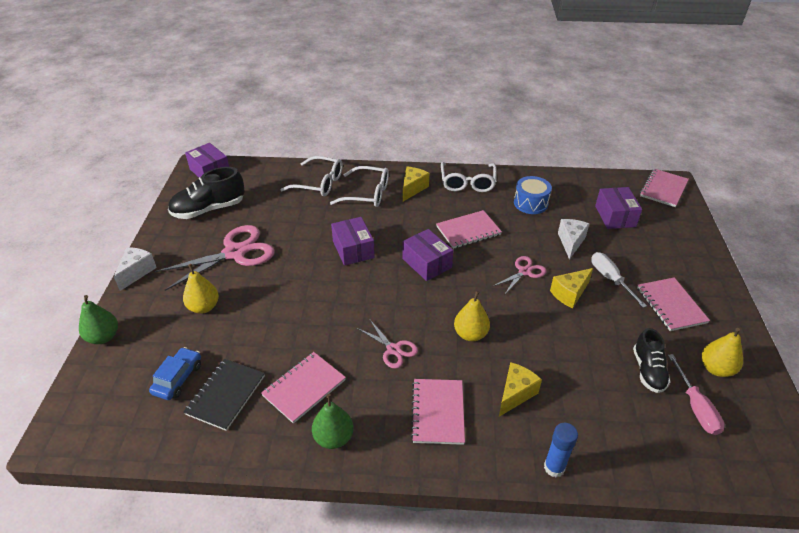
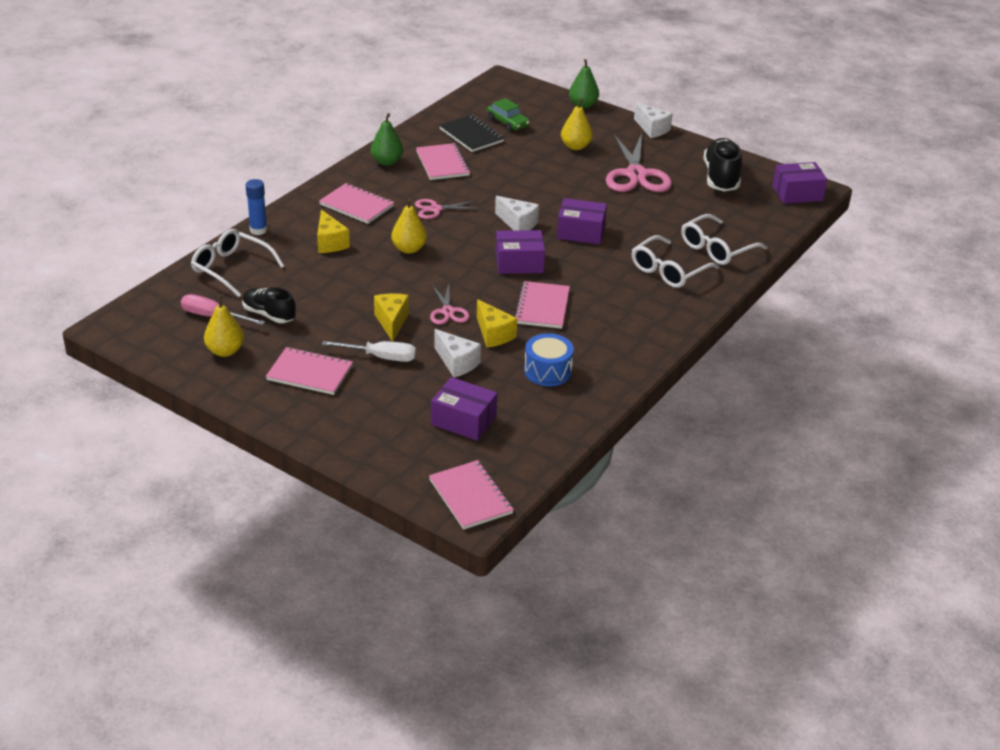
camera: 120 degrees right, 5 degrees down
(178, 378) = (507, 123): blue car -> green car
(371, 287) = (518, 223): none -> white cheese
(413, 188) = (652, 303): yellow cheese -> yellow cheese (493, 334)
(467, 183) = (629, 345): white glasses -> white glasses (231, 268)

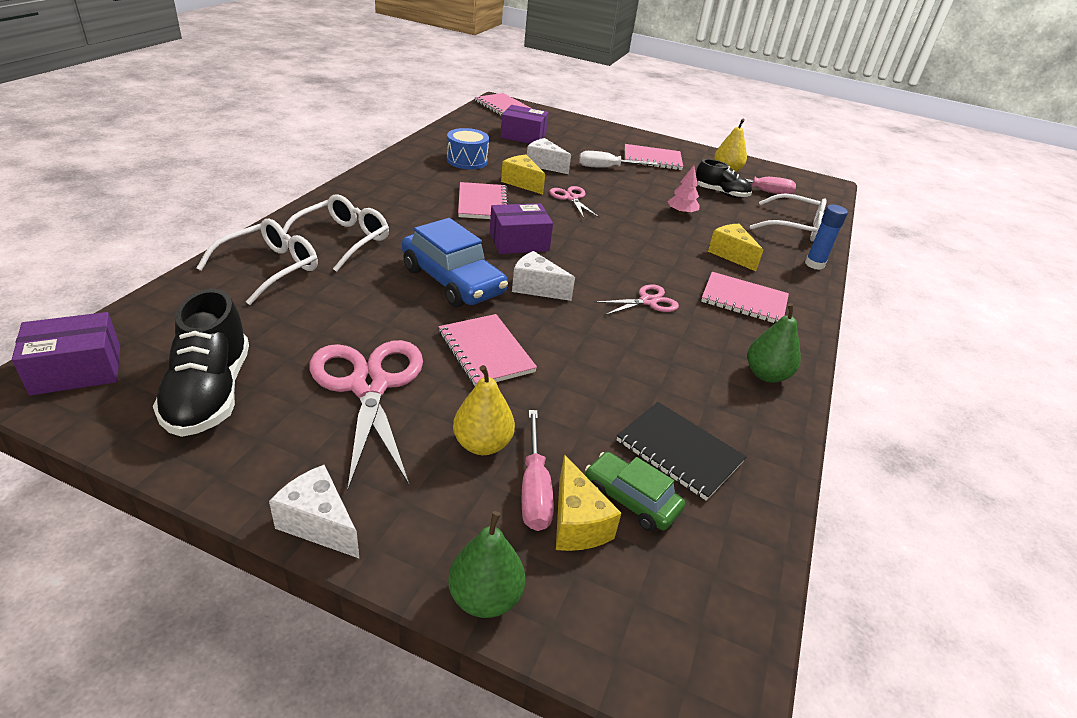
camera: 165 degrees right, 0 degrees up
(339, 289) = (681, 213): none -> pink tree
(392, 322) = (615, 190): yellow cheese -> yellow cheese (576, 523)
(409, 249) = (645, 252): yellow pear -> none
(442, 163) = (686, 379): pink notebook -> pink notebook (485, 352)
(553, 130) = (534, 488): none -> pink screwdriver
(580, 232) = (453, 281): purple box -> blue car

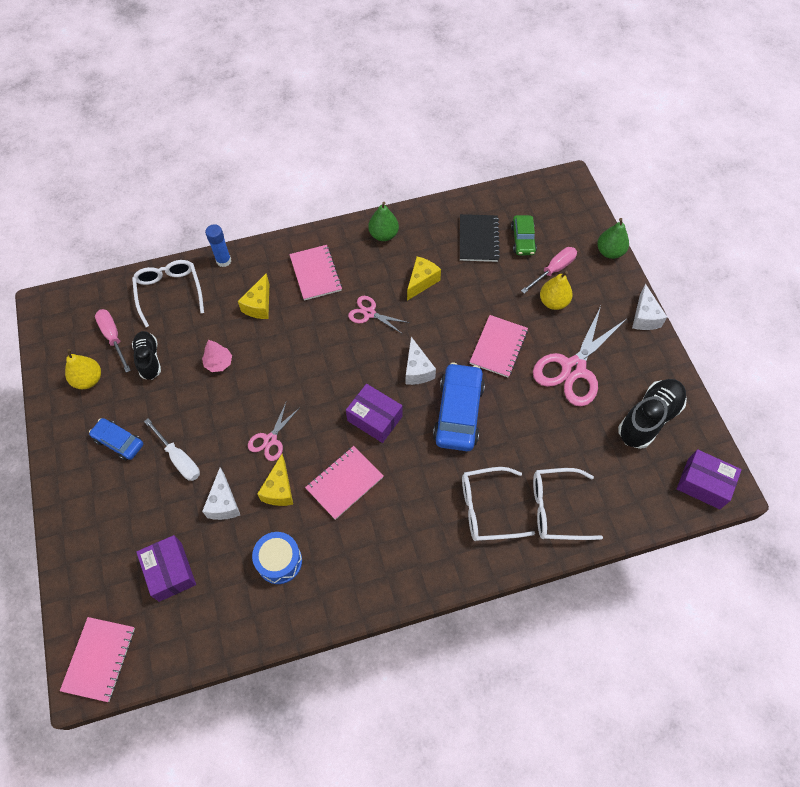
camera: 125 degrees left, 25 degrees up
(576, 523) = (553, 248): yellow cheese -> yellow cheese (421, 282)
(652, 159) = (119, 442): pink notebook -> blue car

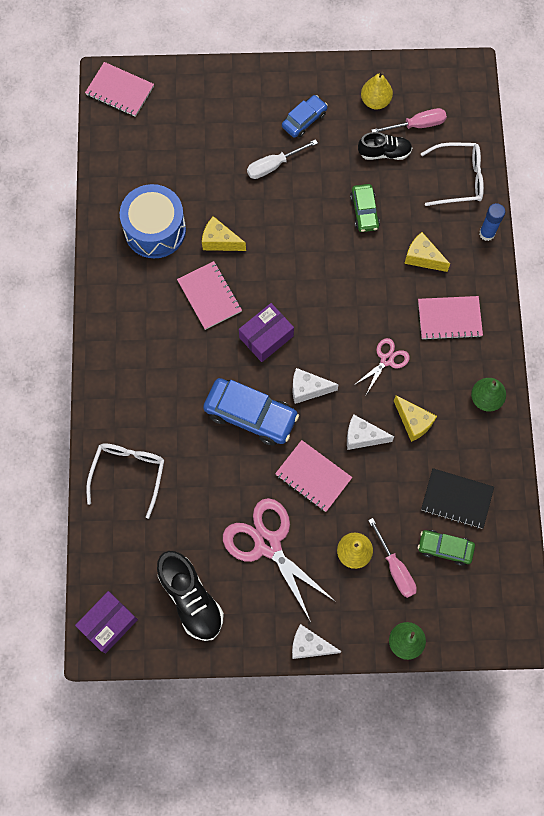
camera: 105 degrees right, 10 degrees up
(170, 571) = (173, 147): purple box -> none
(219, 363) = (364, 211): pink tree -> green car
(224, 503) = (220, 195): white cheese -> white cheese (362, 437)
(270, 440) = (270, 242): pink scissors -> none
(279, 561) = (155, 230): blue drum -> blue drum, size x1.56
(487, 508) = (147, 412): white glasses -> none

